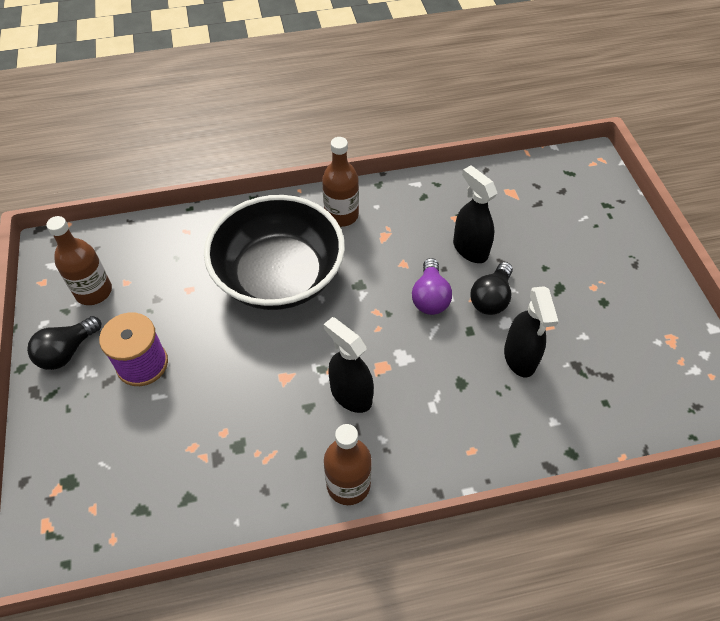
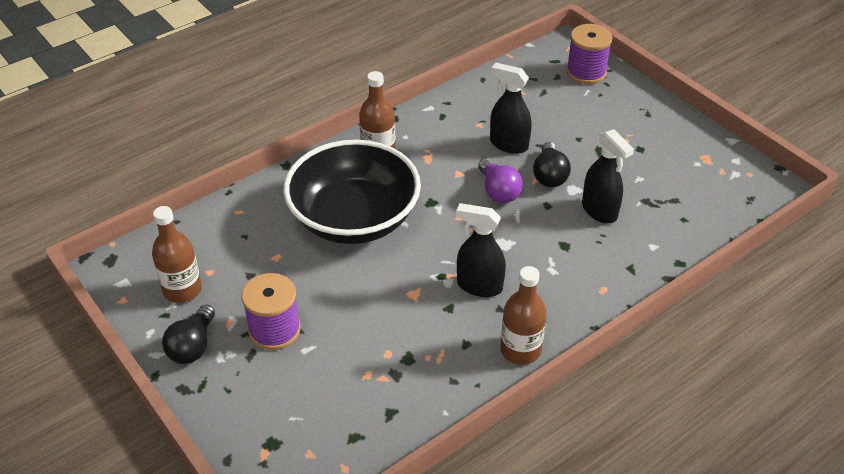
camera: 25 degrees left, 10 degrees down
(595, 195) = (586, 72): none -> purple spool

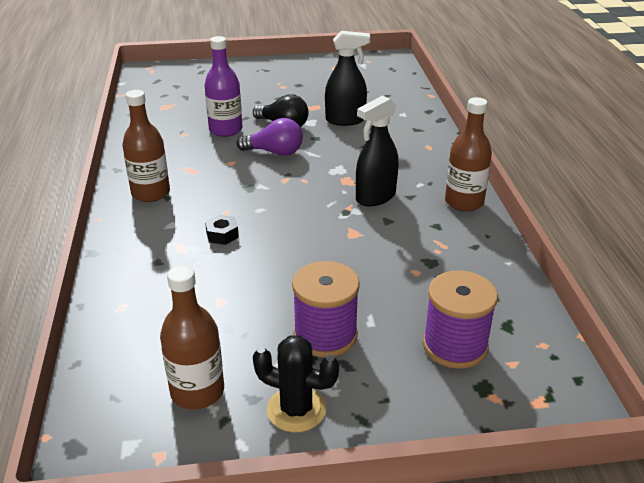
camera: 60 degrees left, 10 degrees down
(193, 346) = (296, 409): black light bulb -> black cactus
(354, 219) = (222, 235): black bowl -> black nut
(508, 144) = (225, 130): black spray bottle -> purple bottle
(586, 72) = (188, 74): purple spool -> purple spool (455, 346)

